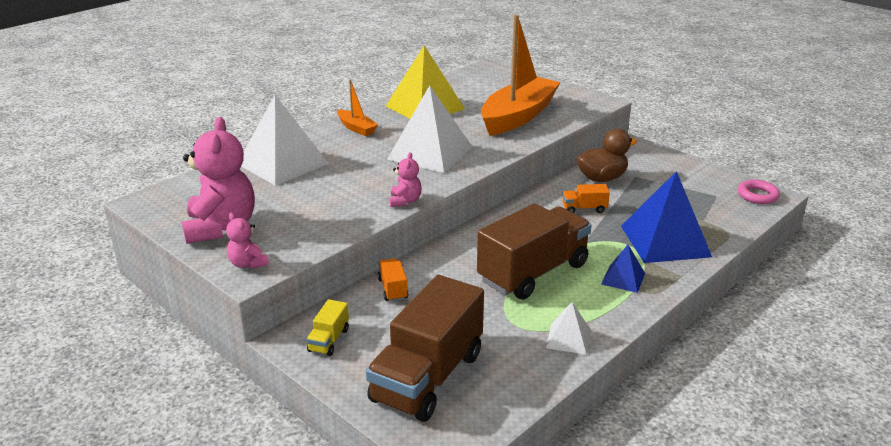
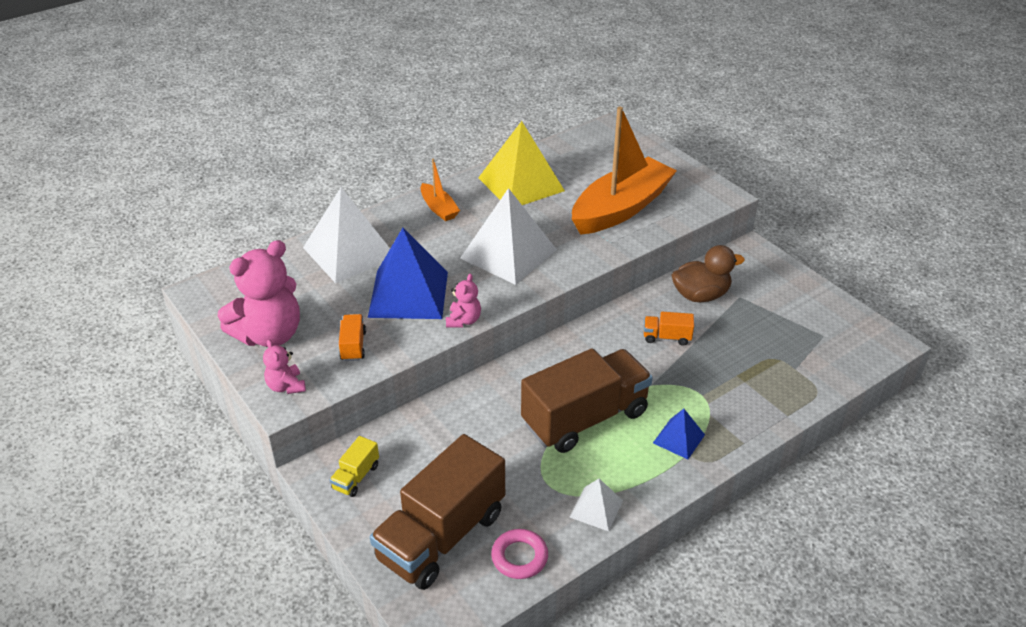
camera: 10 degrees right, 10 degrees up
(221, 227) = (269, 335): pink teddy bear -> pink teddy bear turned 45 degrees clockwise
(393, 289) = (434, 421): orange truck -> orange truck (353, 346)
(665, 241) = (741, 393): blue pyramid -> blue pyramid (408, 294)
(757, 195) = (871, 341): pink ring -> pink ring (519, 557)

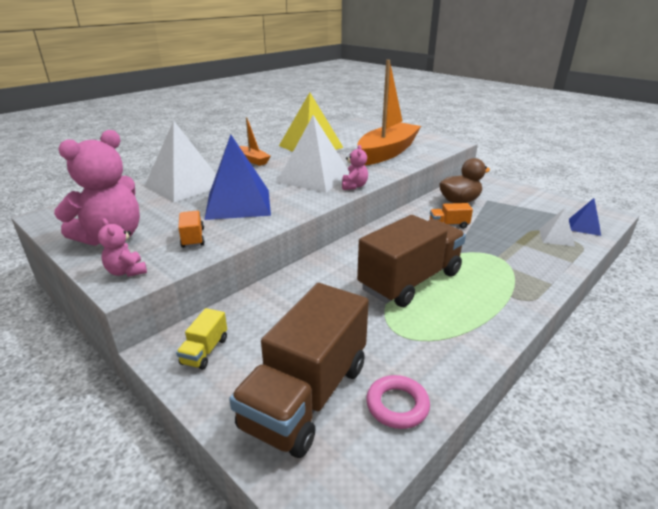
camera: 10 degrees left, 10 degrees down
(463, 320) = (290, 215): pink teddy bear -> pink teddy bear (354, 186)
(596, 508) = (454, 349): white pyramid -> white pyramid (556, 237)
(679, 438) = (497, 286): blue pyramid -> blue pyramid (584, 227)

